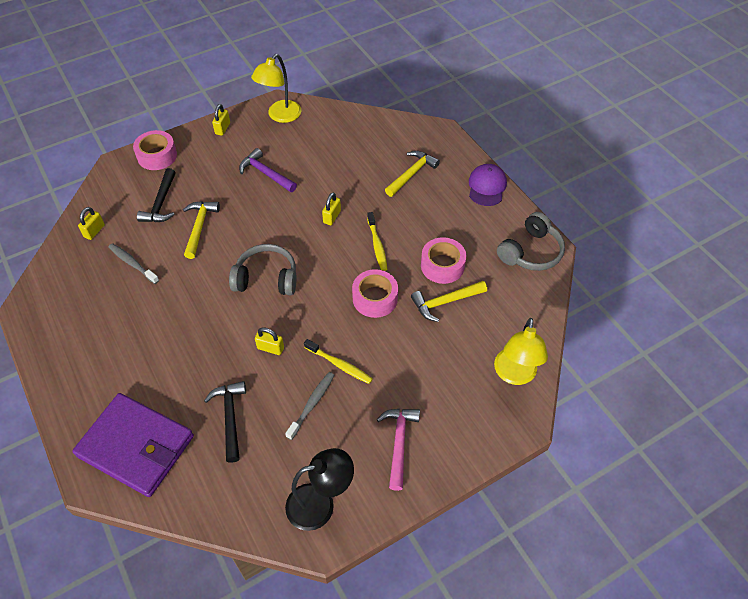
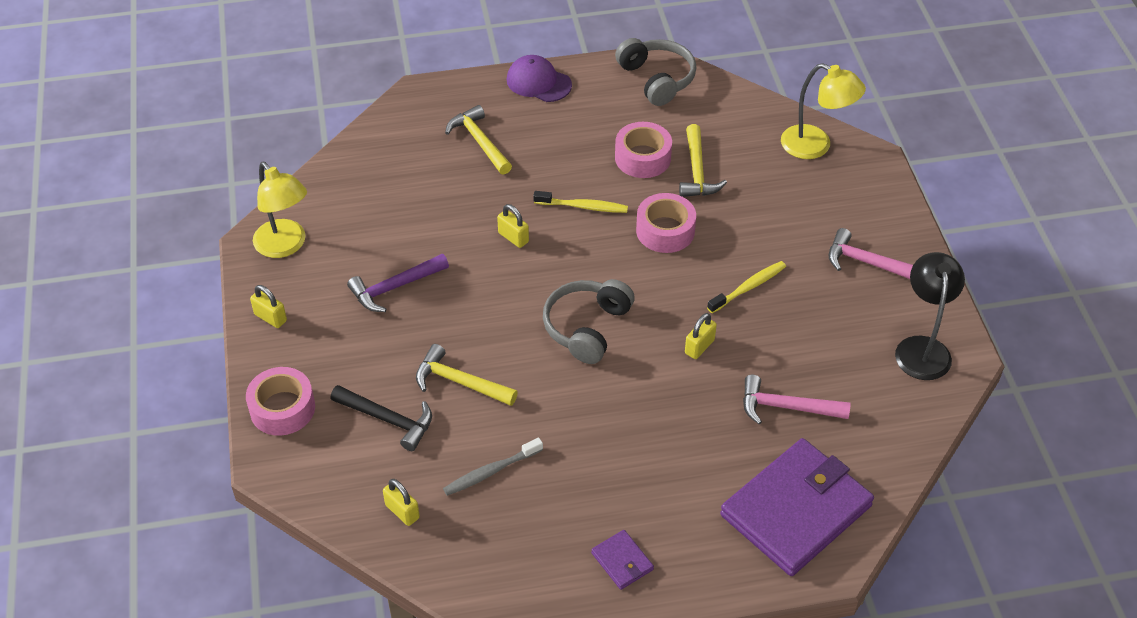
camera: 70 degrees left, 5 degrees down
(75, 352) = (622, 561): none -> purple wallet
(230, 418) = (786, 407): black hammer -> pink hammer
(312, 404) = (794, 326): grey toothbrush -> none

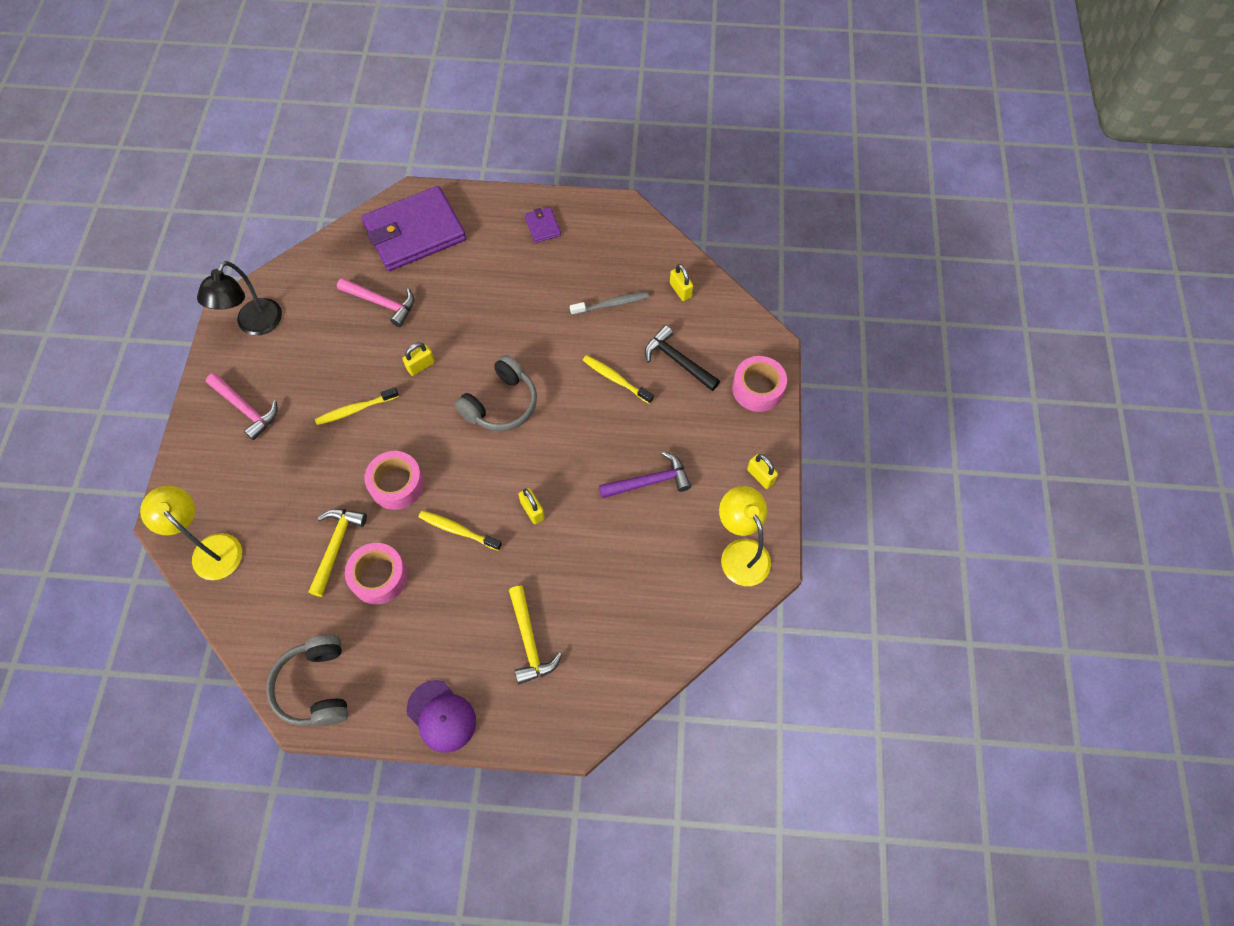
camera: 165 degrees left, 15 degrees up
(460, 382) = (616, 379): yellow hammer -> yellow toothbrush

